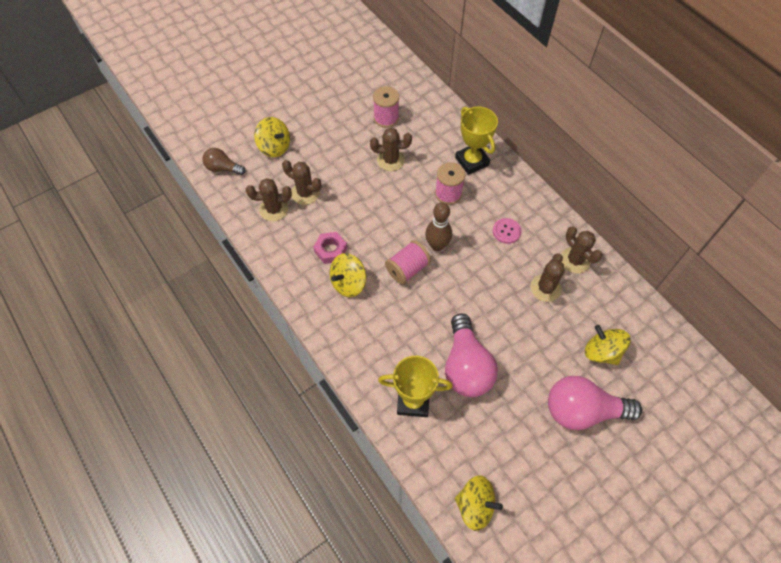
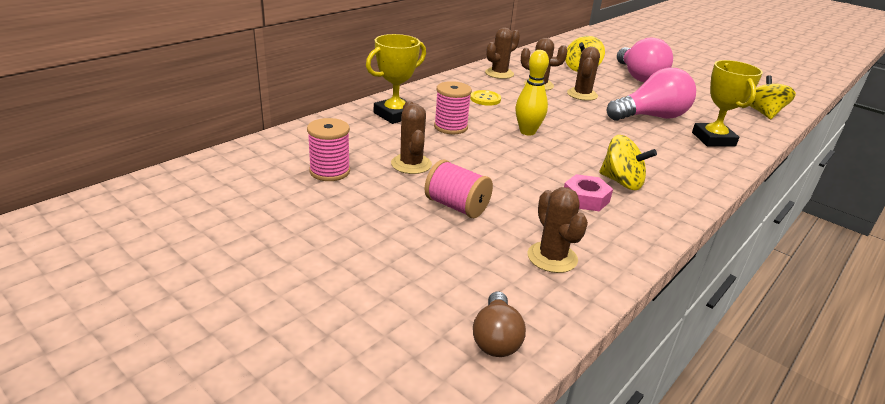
camera: 105 degrees left, 30 degrees down
(274, 147) = (418, 276): yellow spinning top -> none
(305, 193) = (503, 230): brown cactus -> brown cactus (582, 94)
(407, 269) = (571, 147): pink spool -> pink spool (456, 206)
(437, 245) = (527, 132): brown bowling pin -> yellow bowling pin
(506, 231) = (485, 99): pink button -> yellow button

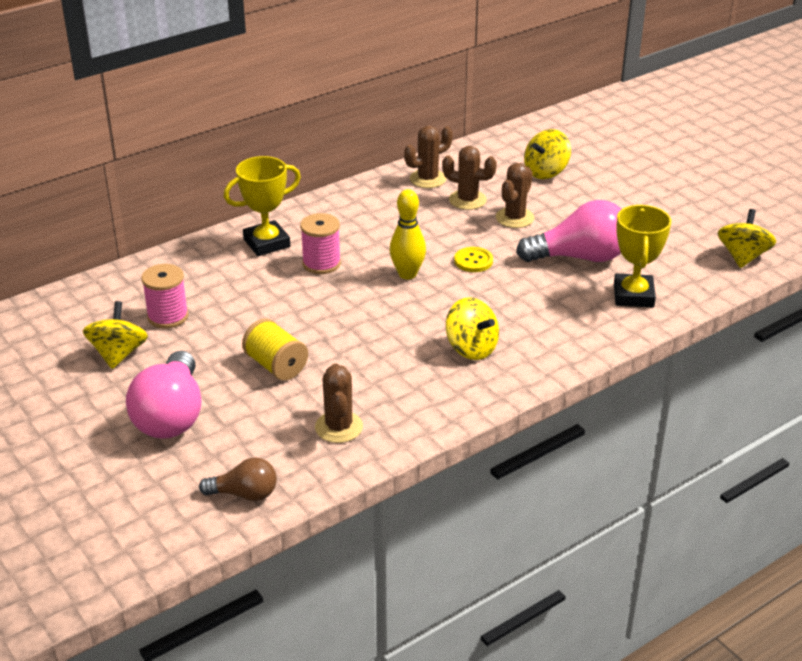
camera: 15 degrees right, 5 degrees up
(291, 206) = (118, 354): none -> yellow spinning top
(411, 164) = (254, 312): brown cactus -> none
(456, 206) = (276, 366): pink spool -> yellow spool
(485, 99) = (385, 222): yellow button -> yellow button (473, 261)
(496, 338) = (244, 494): brown light bulb -> brown light bulb turned 105 degrees counterclockwise
(585, 198) = (416, 366): pink nut -> none
(638, 77) = (617, 188): pink light bulb -> pink light bulb (171, 416)

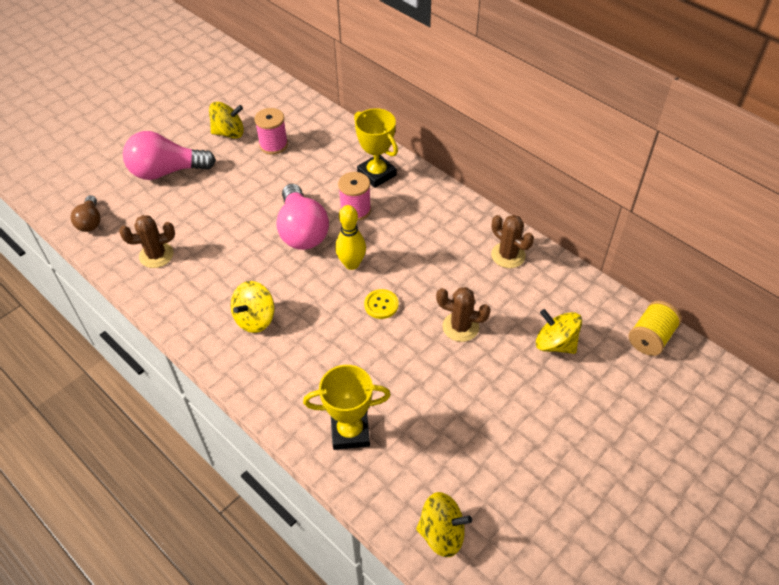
camera: 80 degrees right, 15 degrees up
(276, 366) = (223, 210): yellow spool -> yellow spool (650, 338)
(467, 200) = (481, 288): brown cactus -> none
(580, 257) = (405, 384): pink light bulb -> pink light bulb (302, 231)

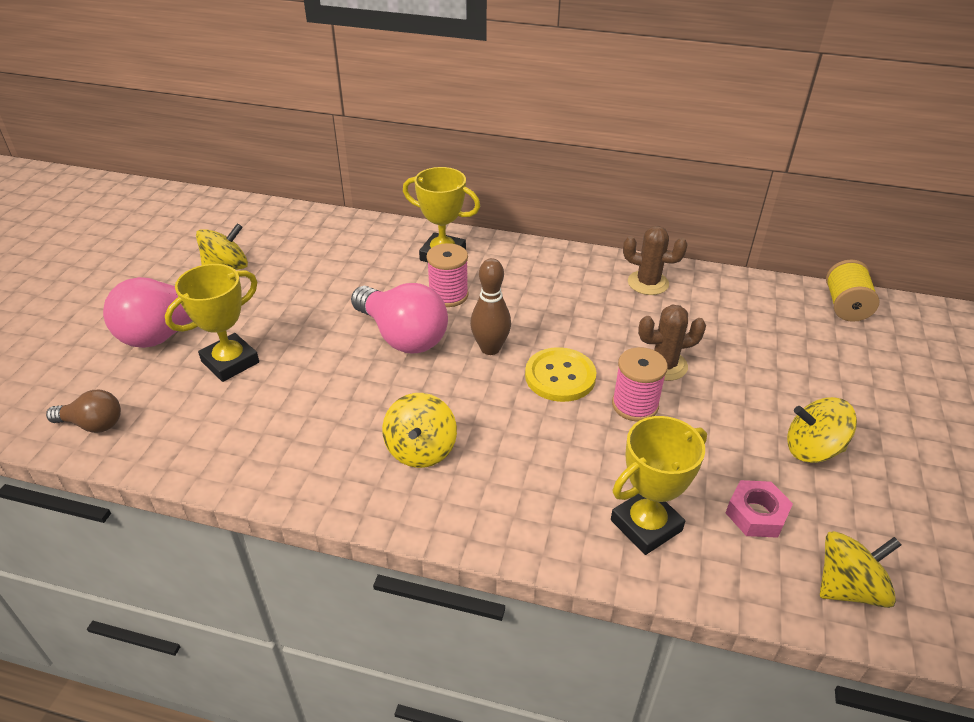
camera: 30 degrees left, 10 degrees down
(90, 221) = (93, 424): brown light bulb -> brown light bulb turned 45 degrees counterclockwise
(156, 255) = (225, 429): brown cactus -> none
(187, 208) = (230, 362): none -> yellow trophy
(273, 145) = (295, 263): pink spool -> pink spool (635, 405)
(351, 264) = (490, 348): yellow bowling pin -> brown bowling pin
(381, 305) = (560, 376): yellow button -> yellow button, size x1.57
(427, 459) = (756, 514): none -> pink nut
(555, 343) = (769, 344): yellow spinning top -> yellow spinning top (812, 449)

